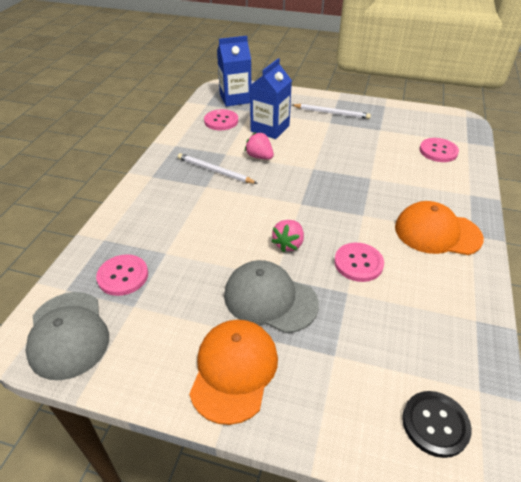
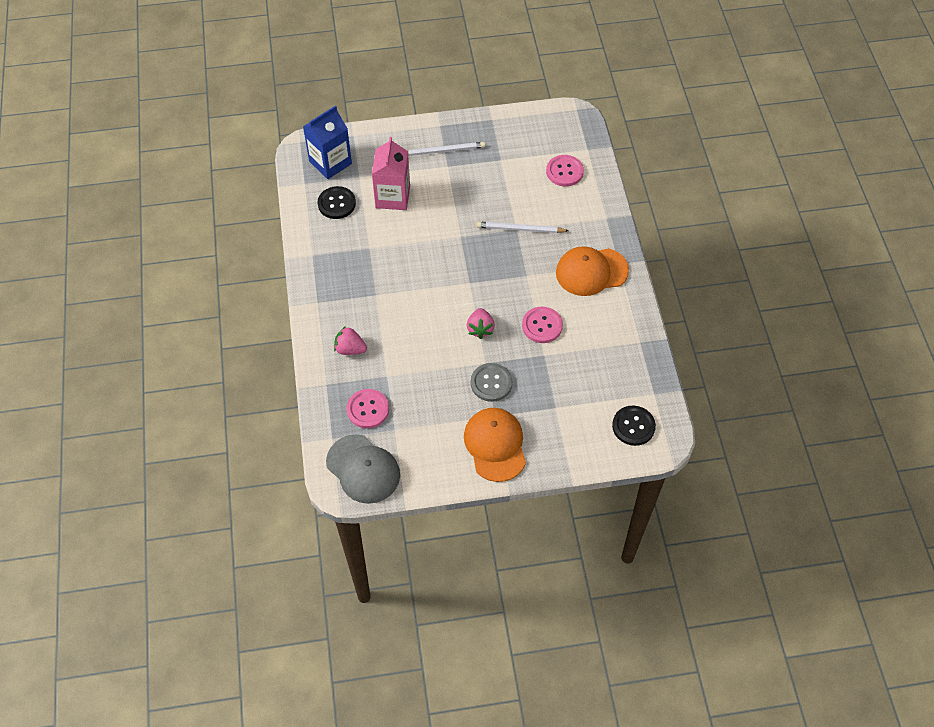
camera: 25 degrees left, 15 degrees up
(215, 171) = (372, 273): white pencil -> white pencil (520, 229)
(221, 121) = (336, 203): pink button -> black button
(259, 157) = (404, 240): pink strawberry -> pink strawberry (350, 349)
(270, 128) = (392, 197): blue carton -> pink carton
(270, 299) = (491, 383): grey cap -> grey button

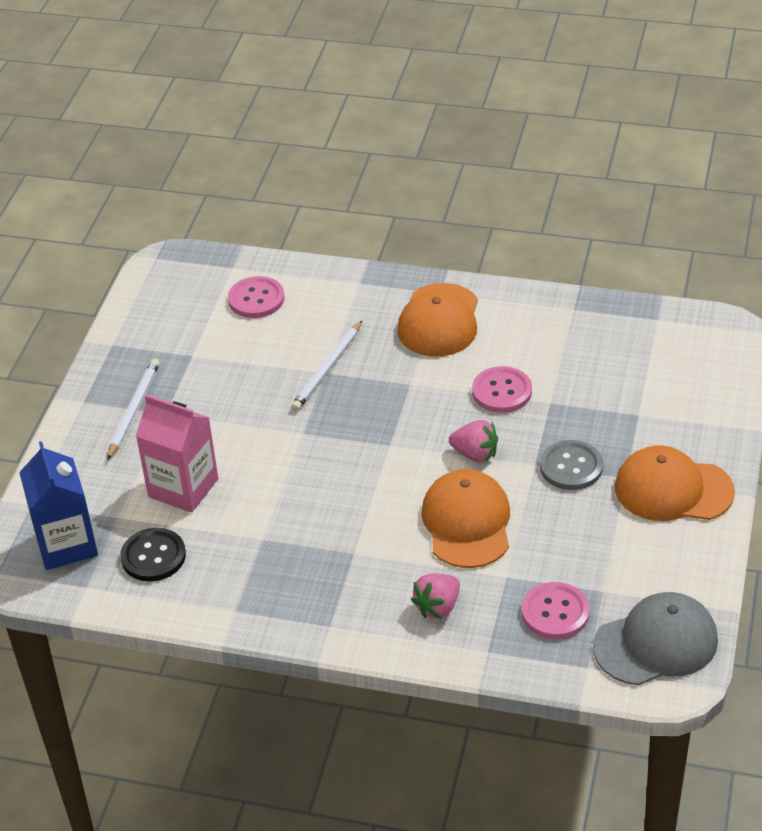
camera: 65 degrees left, 15 degrees down
(421, 342) = (467, 522): none -> orange cap
(633, 426) = (698, 351): black button -> none

